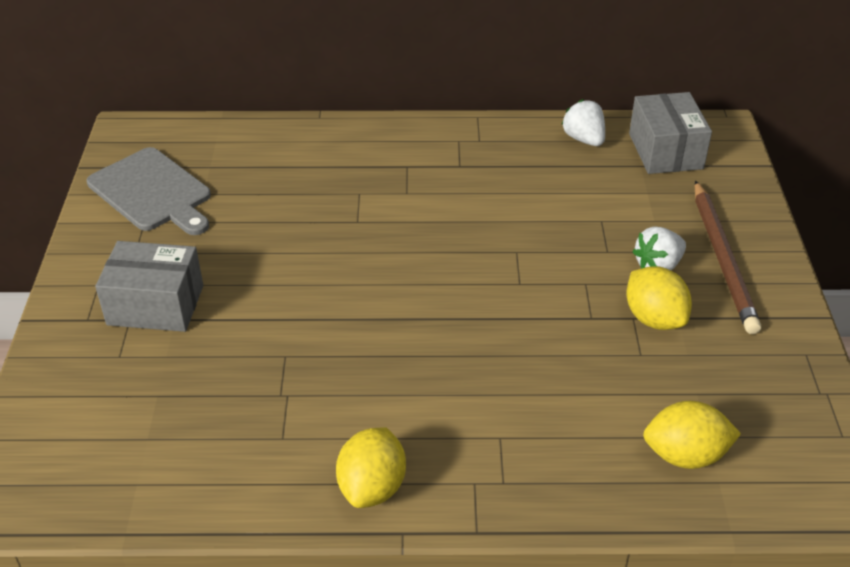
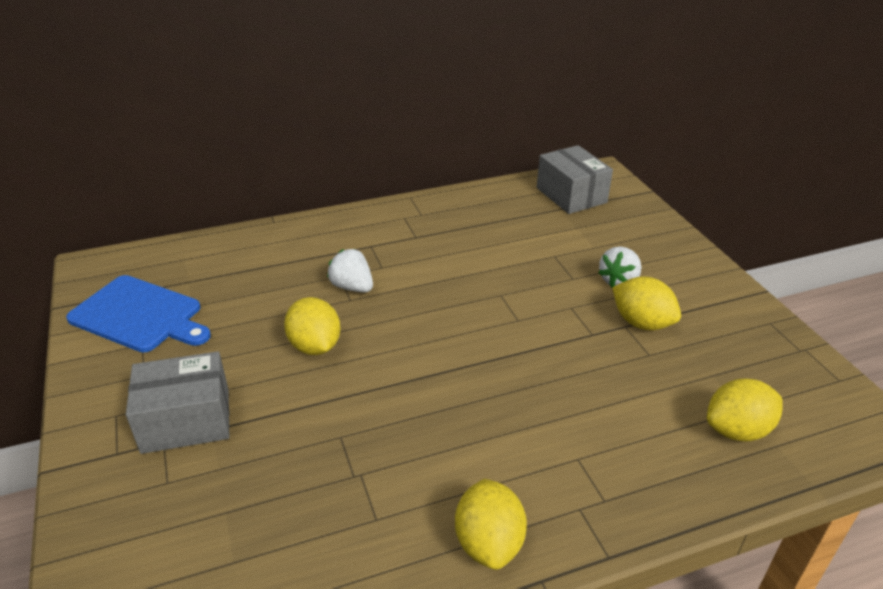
camera: 20 degrees left, 5 degrees down
(152, 192) = (139, 315): grey cutting board -> blue cutting board
(301, 262) = (315, 346): none -> yellow lemon
(584, 139) = (504, 198): white strawberry -> white strawberry (352, 287)
(723, 259) = (663, 265): brown pencil -> none

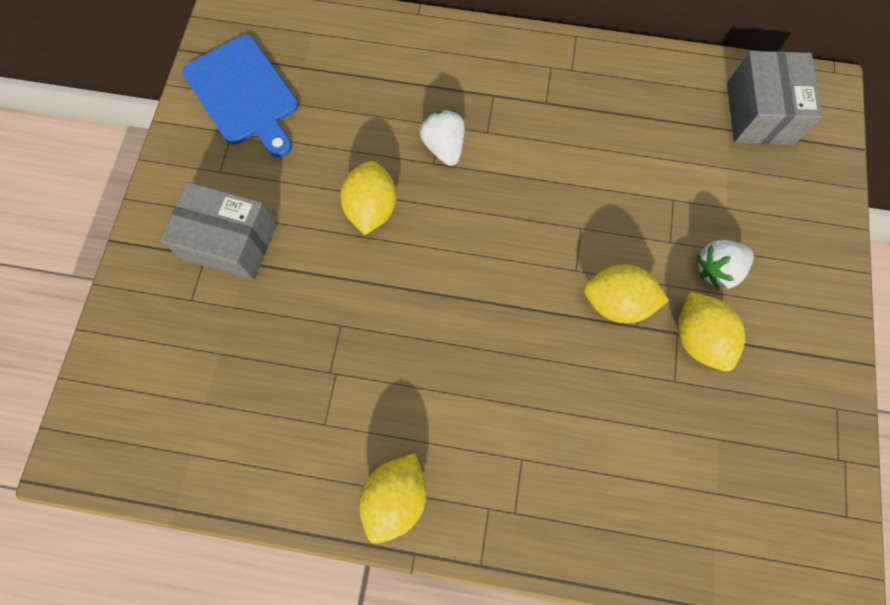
camera: 30 degrees right, 35 degrees up
(737, 430) = (690, 513): yellow lemon -> yellow lemon (616, 302)

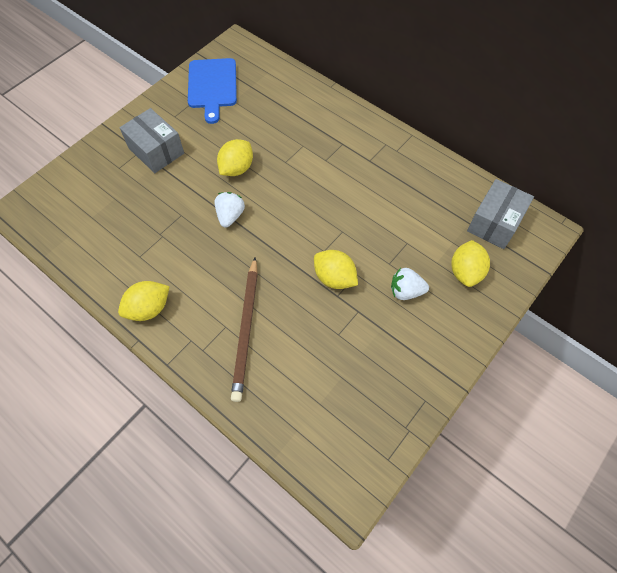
camera: 30 degrees right, 10 degrees down
(444, 147) = (296, 157): white strawberry -> white strawberry (230, 216)
(553, 446) = (246, 329): none -> brown pencil
(698, 338) = (368, 320): yellow lemon -> yellow lemon (465, 272)

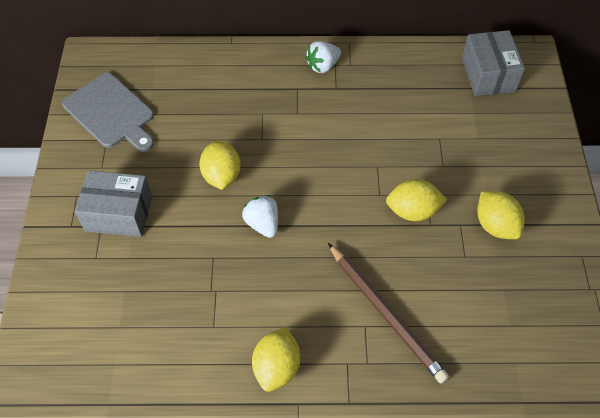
camera: 40 degrees left, 5 degrees down
(212, 86) = (110, 112): blue cutting board -> grey cutting board
(406, 291) = (479, 179): white strawberry -> white strawberry (323, 66)
(465, 272) = (507, 130): yellow lemon -> yellow lemon (495, 225)

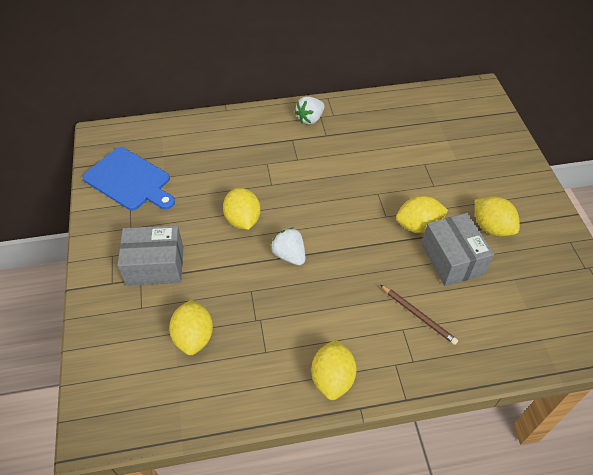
camera: 10 degrees left, 5 degrees down
(110, 112) = (129, 180): grey cutting board -> blue cutting board
(143, 298) = (194, 337): none -> yellow lemon
(386, 313) = (418, 315): brown pencil -> brown pencil, size x0.57
(488, 74) = (451, 109): grey box -> grey box (452, 259)

